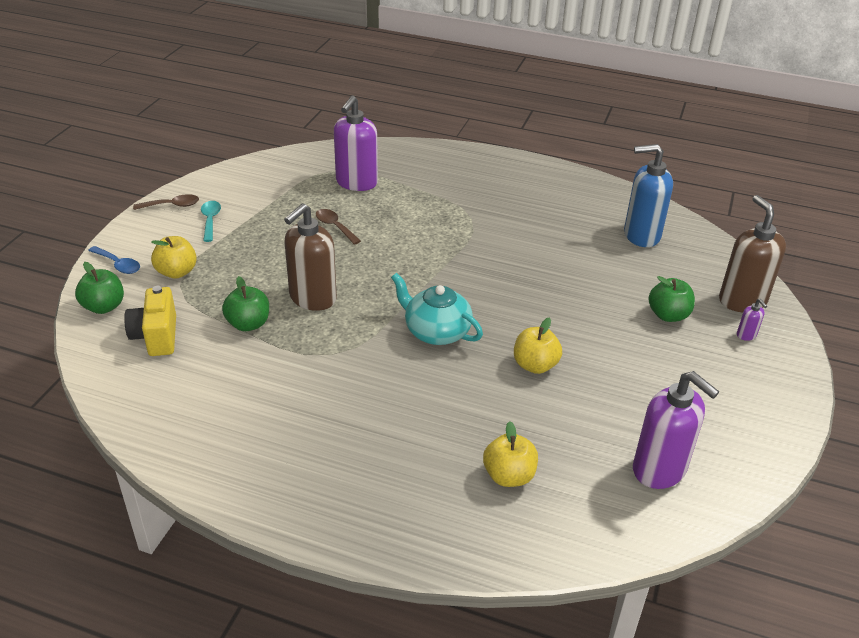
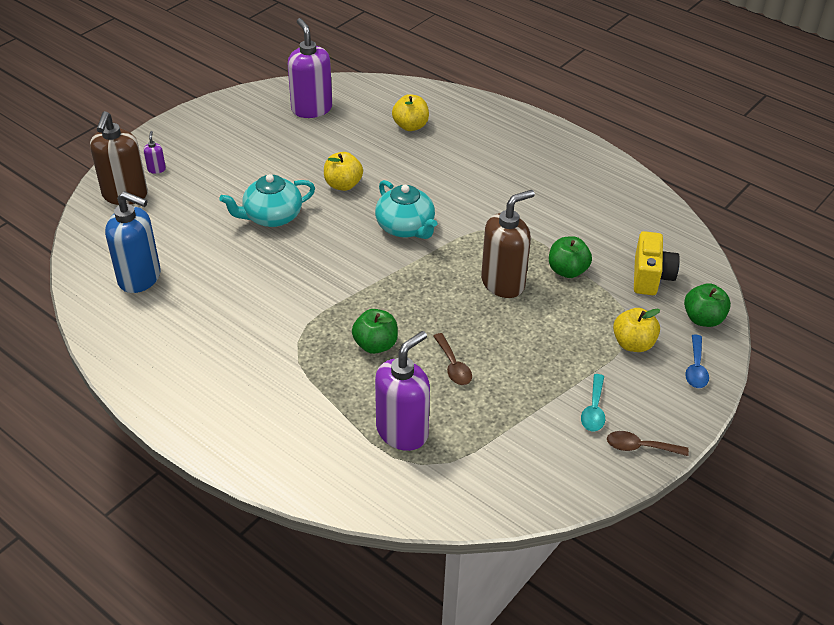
camera: 160 degrees left, 5 degrees up
(118, 264) = (696, 368): blue spoon -> blue spoon turned 135 degrees counterclockwise
(580, 312) = (272, 217): none -> turquoise teapot
(668, 315) = (200, 198): green apple -> green apple (375, 345)

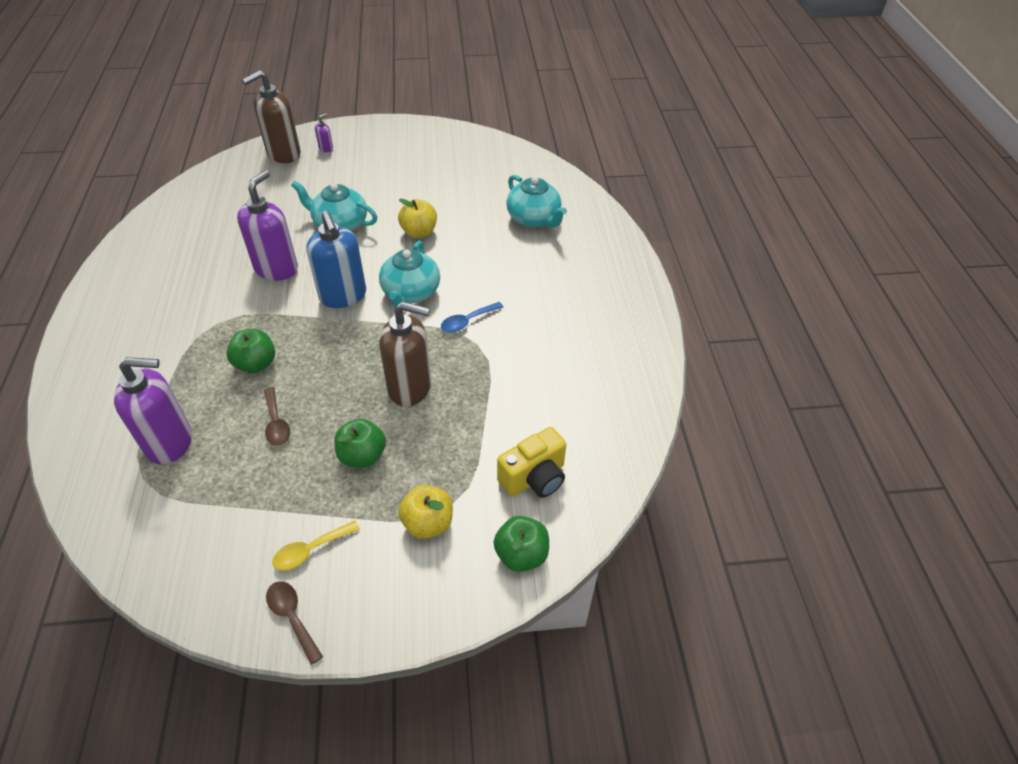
camera: 45 degrees right, 5 degrees up
(140, 278) = (208, 213): blue soap dispenser -> blue soap dispenser (343, 296)
(311, 109) = (483, 164): purple soap dispenser -> purple soap dispenser (276, 268)
(410, 126) = (534, 218): yellow apple -> turquoise teapot
(453, 366) = (276, 423): brown spoon -> brown spoon turned 45 degrees counterclockwise
(567, 271) = (474, 416): green apple -> green apple (362, 456)
(594, 409) = (311, 550): turquoise spoon -> yellow spoon
(696, 368) = (444, 593): blue spoon -> blue spoon (467, 321)

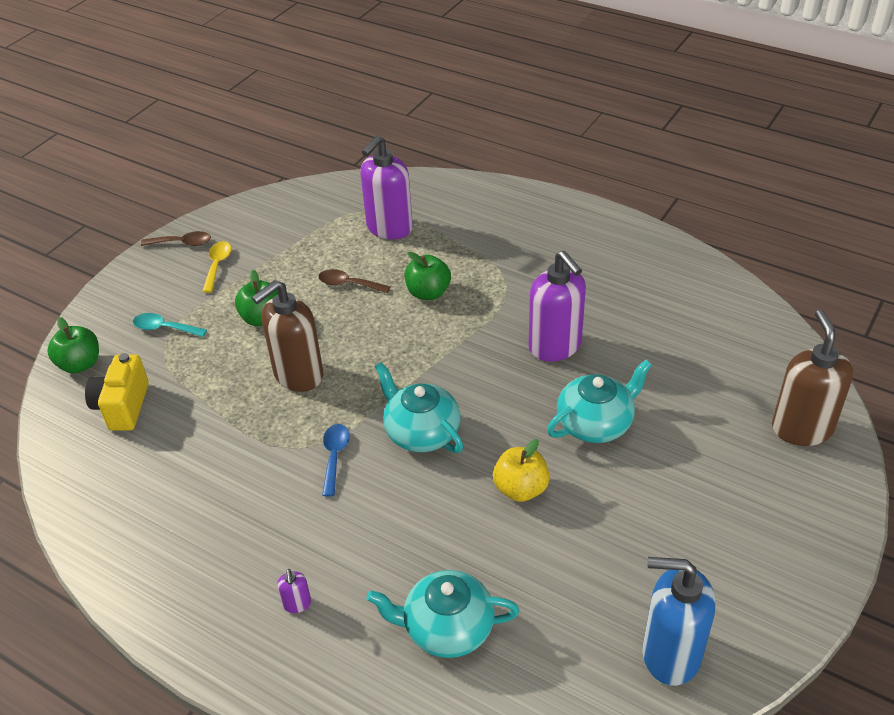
camera: 130 degrees right, 5 degrees down
(326, 148) = (791, 477): purple soap dispenser -> purple soap dispenser (297, 604)
(343, 296) = (465, 379): blue soap dispenser -> blue soap dispenser (670, 654)
(428, 523) = (165, 328): yellow apple -> turquoise spoon

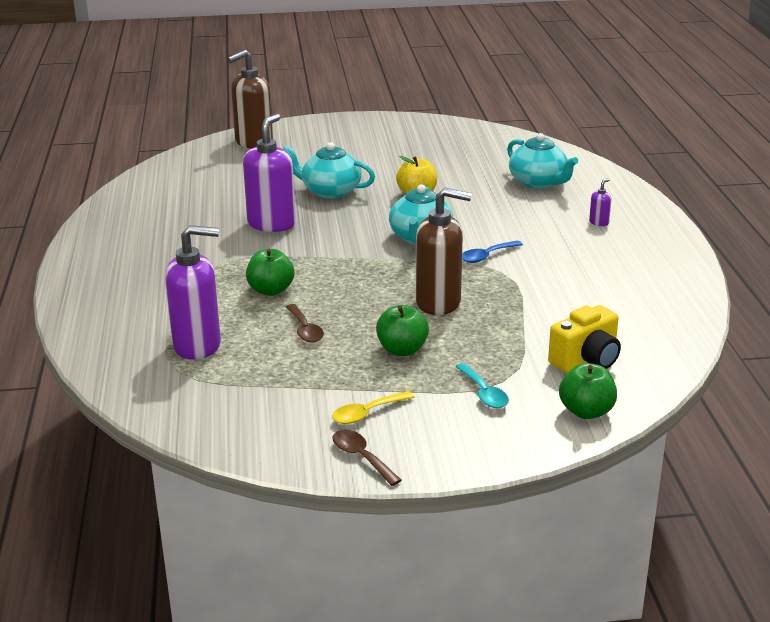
camera: 130 degrees left, 15 degrees down
(670, 654) = (460, 136): blue soap dispenser -> none

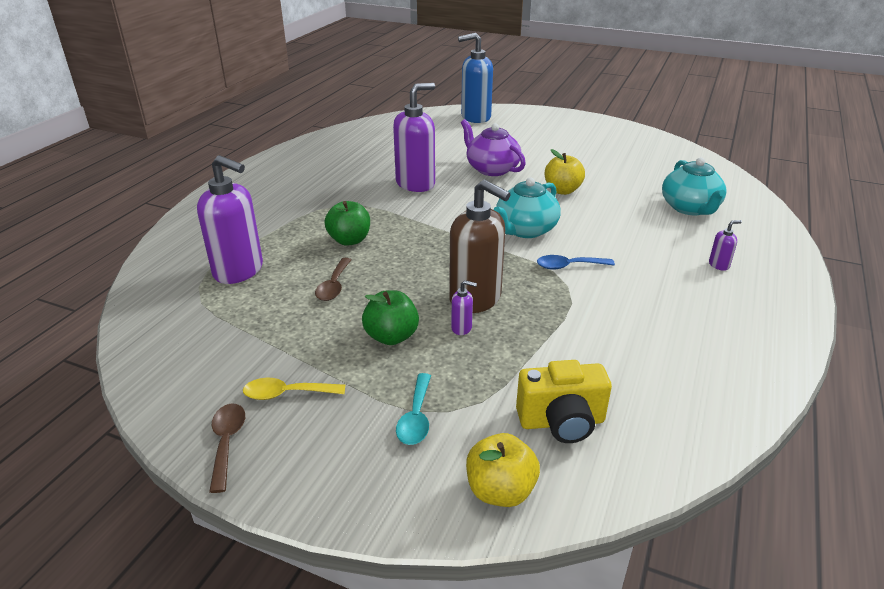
camera: 30 degrees right, 5 degrees up
(253, 143) = (475, 117): brown soap dispenser -> blue soap dispenser
(330, 191) = (491, 169): turquoise teapot -> purple teapot
(451, 326) = (462, 328): none -> purple soap dispenser
(586, 411) = (500, 491): green apple -> yellow apple

